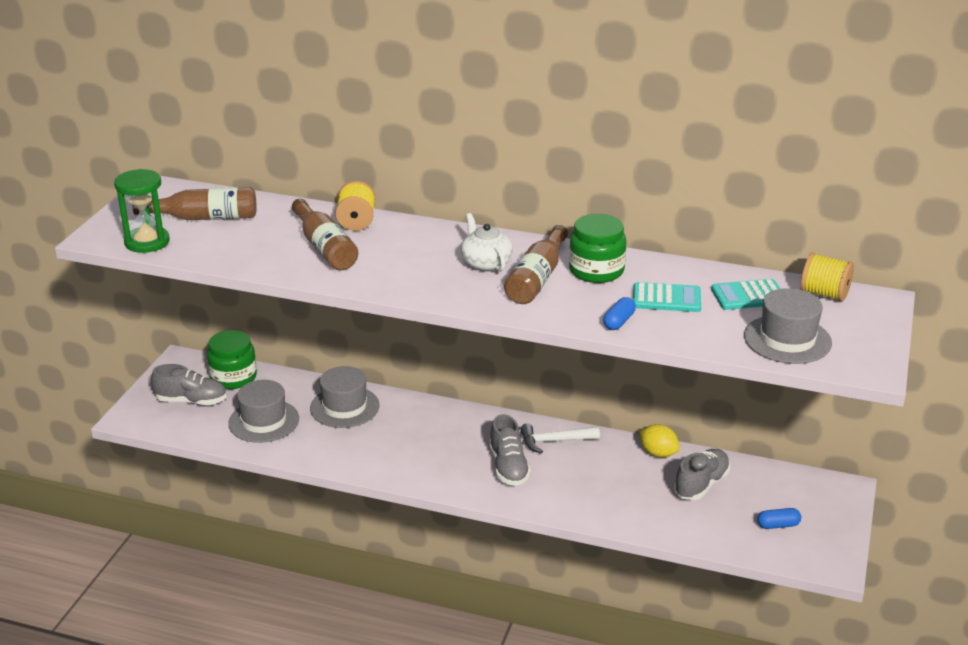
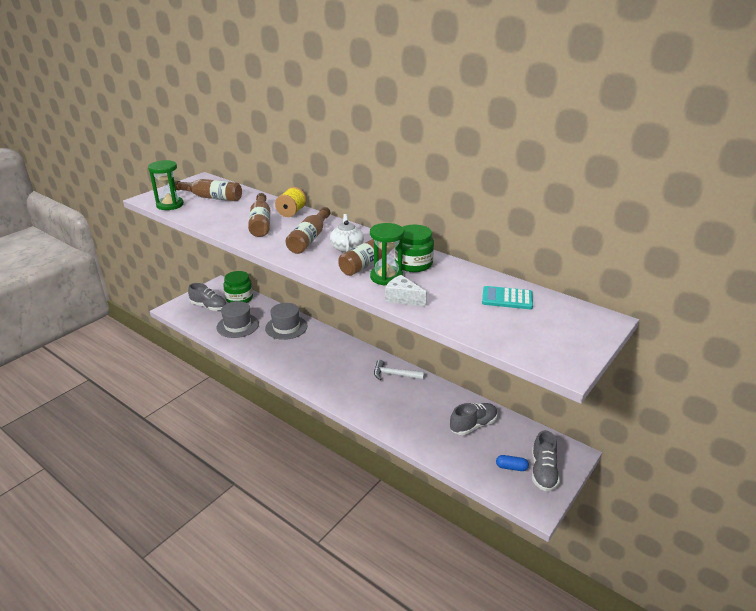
camera: 20 degrees right, 0 degrees up
(420, 259) = (309, 239): none -> brown bottle
(508, 467) = (356, 384): grey shoe -> grey shoe (543, 472)
(575, 296) = (386, 277): none -> green hourglass
(618, 322) = (402, 298): blue capsule -> white cheese
(658, 453) = (456, 398): yellow lemon -> none
(666, 298) = (447, 290): turquoise calculator -> none
(787, 339) = (515, 333): grey hat -> none
(824, 294) = (565, 308): yellow spool -> none

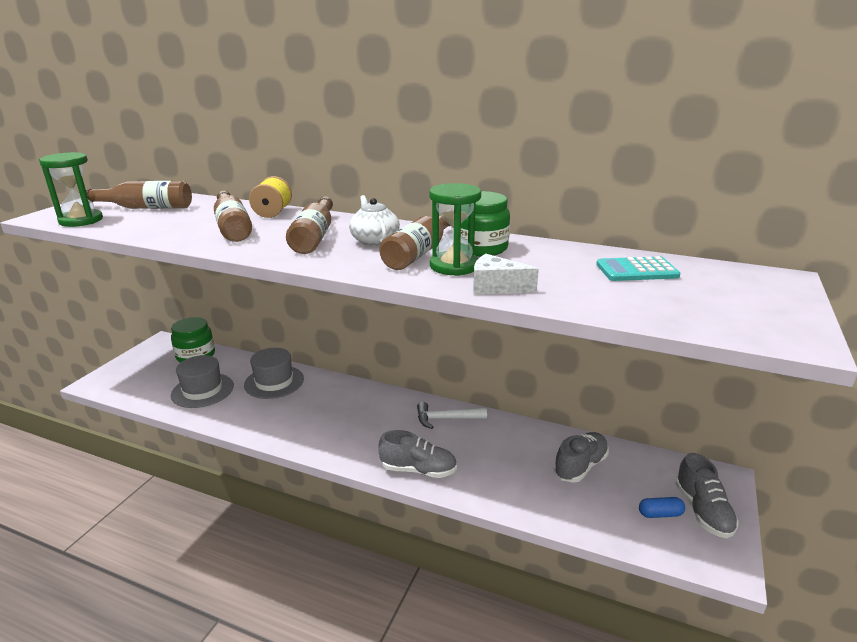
camera: 15 degrees left, 5 degrees down
(209, 307) = (153, 372): grey shoe -> grey shoe (418, 470)

